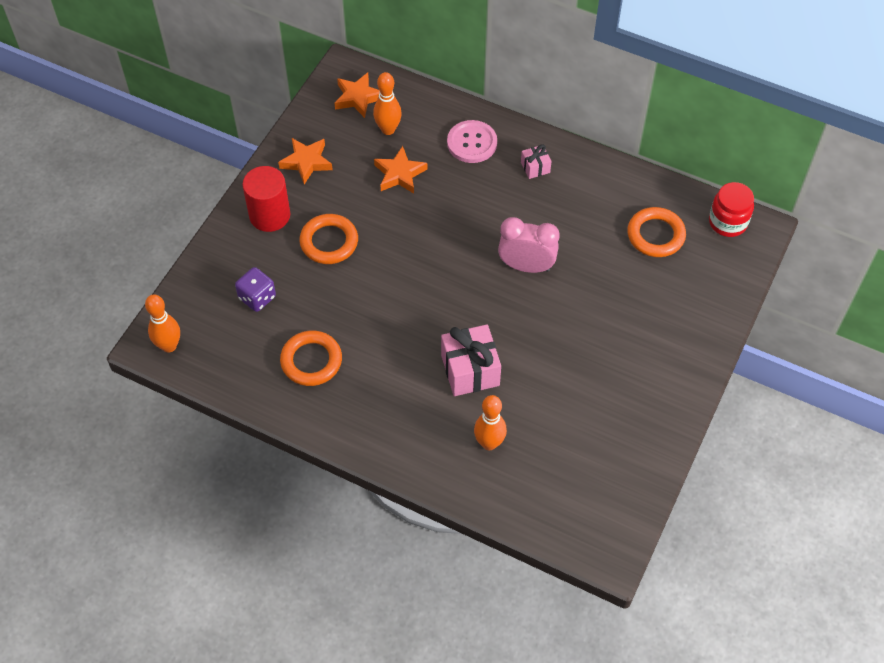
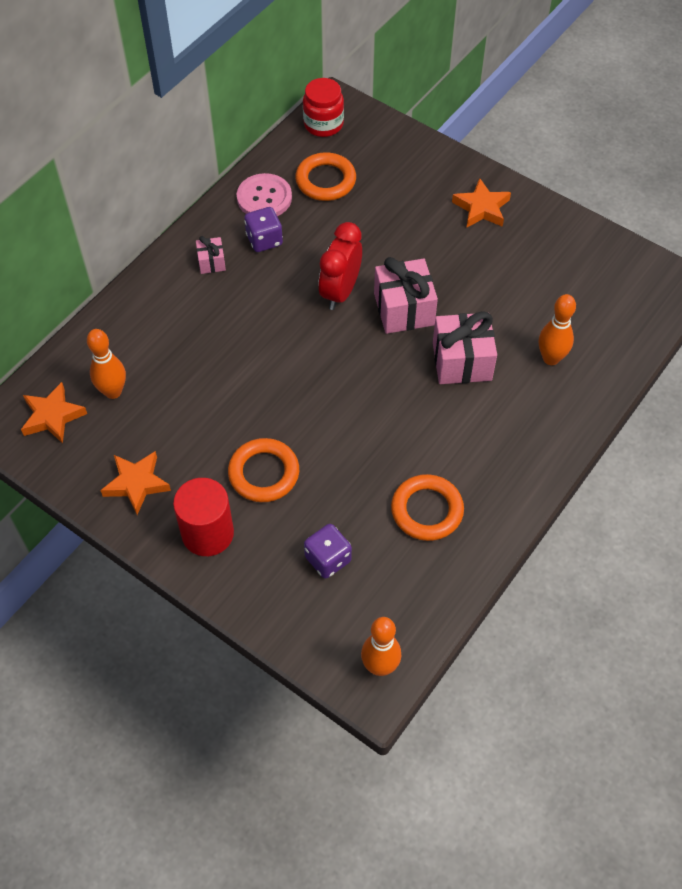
camera: 80 degrees left, 0 degrees up
(399, 174) = (183, 389): orange star -> orange star (481, 208)
(472, 143) = (159, 313): pink button -> pink button (264, 198)
(518, 318) = (404, 309): none -> pink gift
(526, 266) = (340, 292): pink clock -> red clock
(570, 200) = (264, 240): none -> purple dice

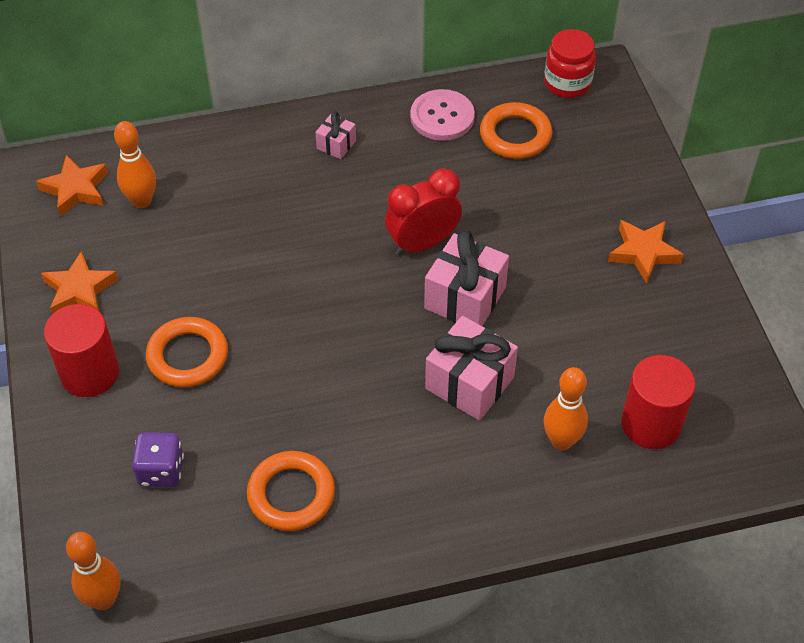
camera: 40 degrees right, 5 degrees down
(264, 240) = (403, 154): purple dice -> none
(589, 311) = (651, 424): none -> red cylinder

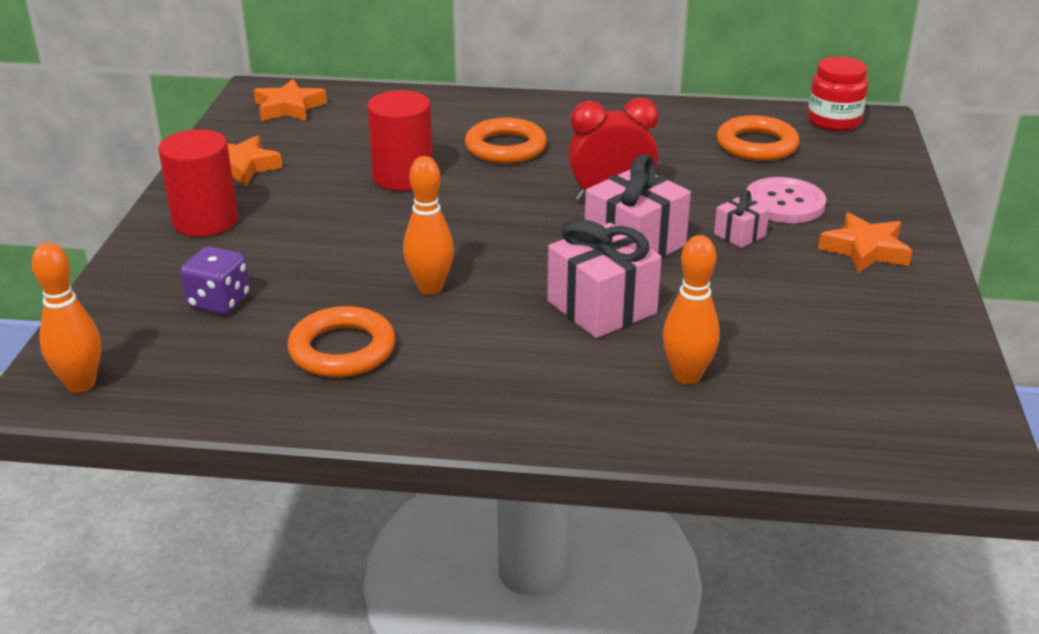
camera: 20 degrees right, 20 degrees down
(142, 201) = (344, 124): orange bowling pin -> orange bowling pin (430, 288)
(188, 356) = (310, 228): orange ring -> orange ring (505, 147)
(336, 145) = (561, 121): pink gift -> pink gift (739, 235)
(442, 117) = (683, 121): pink button -> pink button (784, 203)
(651, 424) = (809, 386): red cylinder -> red cylinder (403, 177)

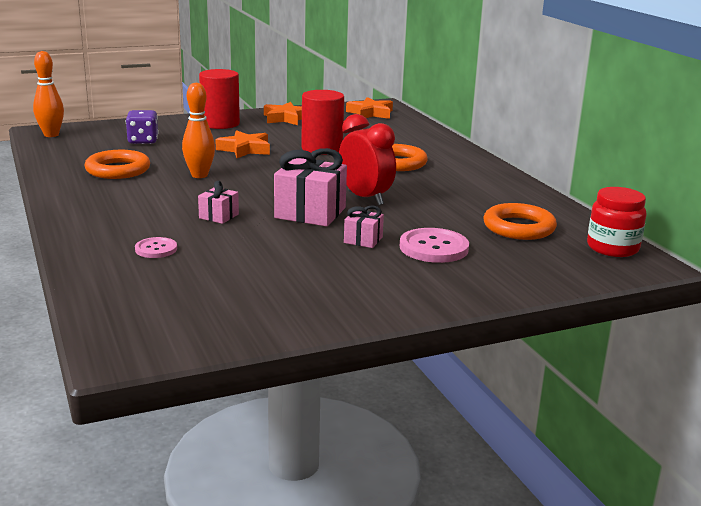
camera: 60 degrees right, 10 degrees down
(601, 307) = (219, 216): pink gift -> pink gift, size x0.51
(687, 376) = (156, 249): orange bowling pin -> pink button
(865, 250) = (394, 283): orange star -> orange star (245, 149)

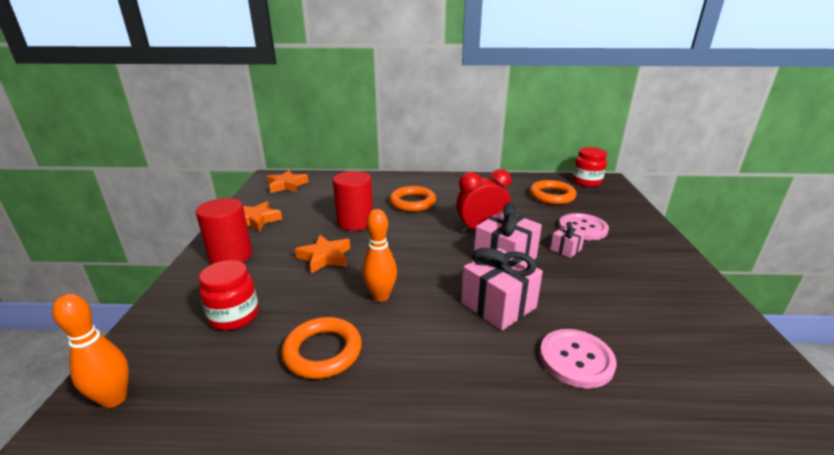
camera: 65 degrees left, 5 degrees up
(143, 141) = (234, 316): purple dice -> red jar
(156, 249) = (576, 359): pink button -> pink button, size x1.72
(219, 216) = (498, 305): pink gift -> pink gift, size x1.95

